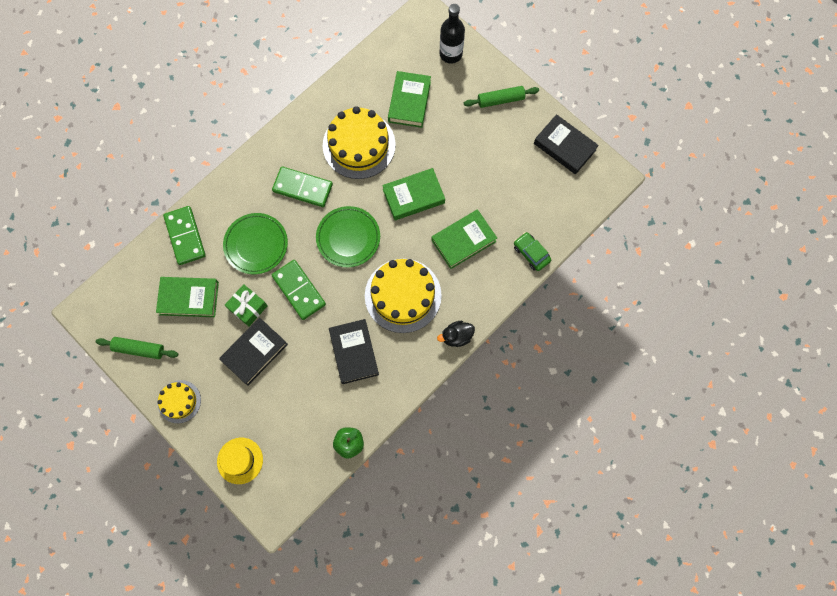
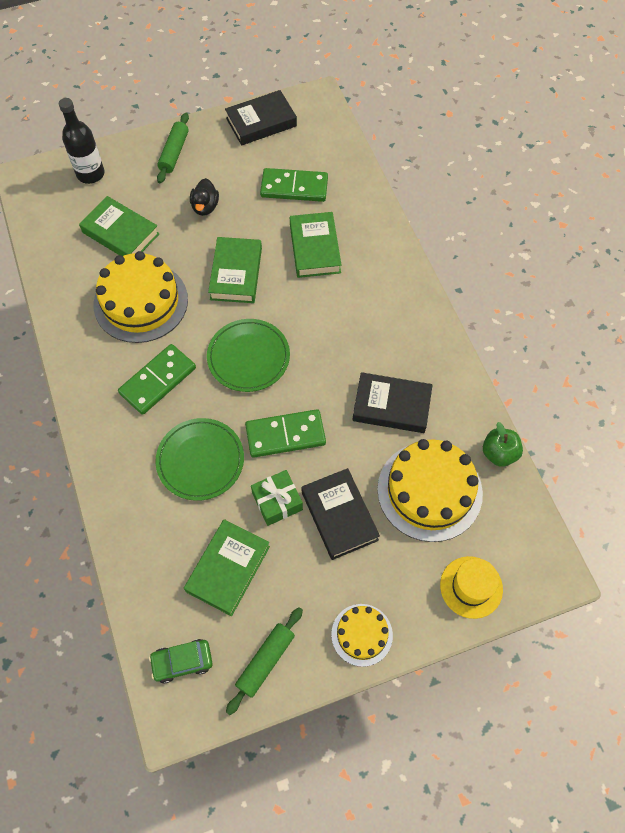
camera: 65 degrees left, 10 degrees down
(185, 236) = (141, 541): green domino -> green domino (294, 187)
(403, 295) = (347, 330): yellow cake -> yellow cake (429, 491)
(456, 336) = (421, 298): black duck -> black duck (205, 207)
(531, 253) = (362, 196): green car -> green car (182, 662)

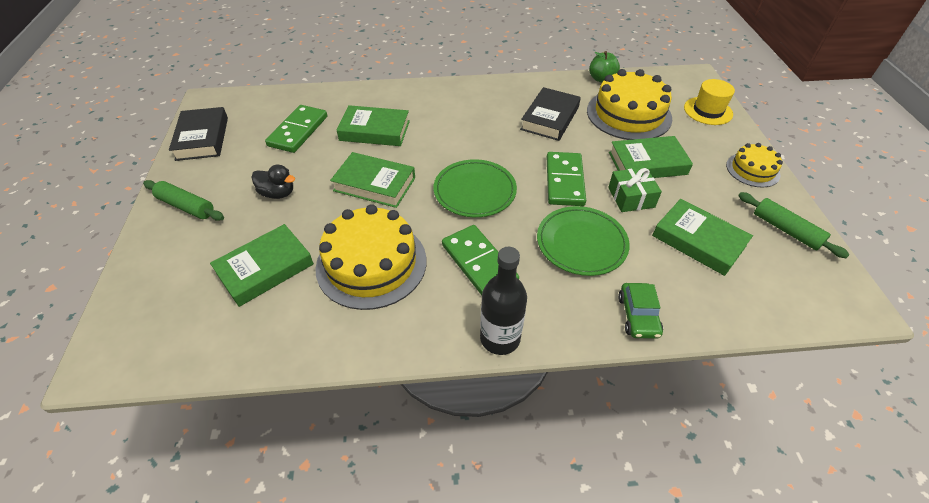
camera: 75 degrees left, 15 degrees down
(90, 174) = (153, 286): black bottle -> black bottle (500, 338)
(182, 662) = (797, 289): green car -> green car (638, 316)
(339, 516) = (647, 163): black book -> green book

